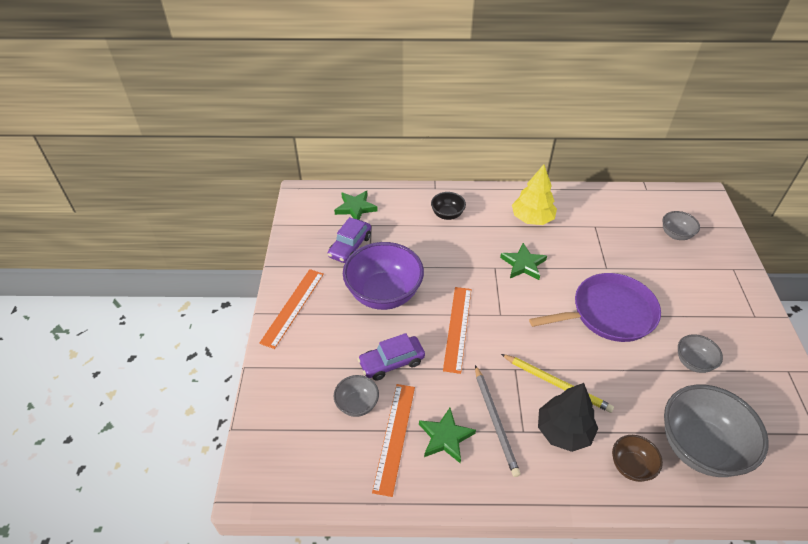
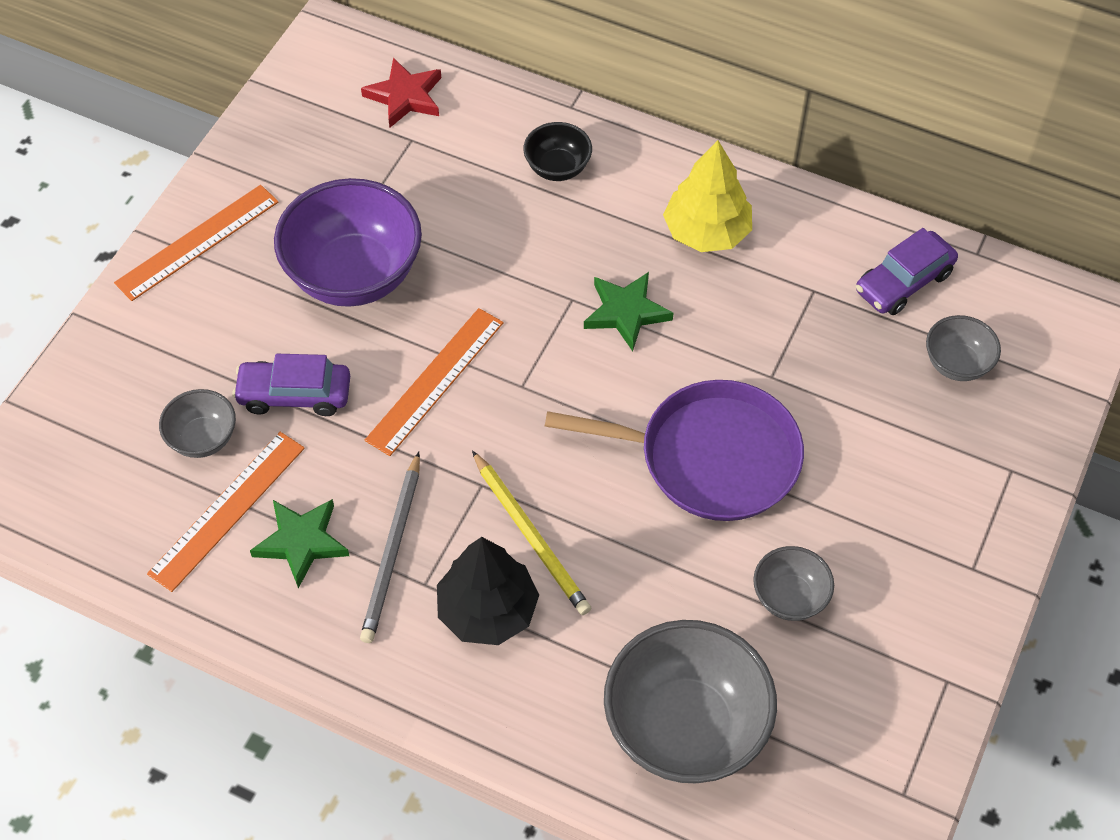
camera: 25 degrees right, 10 degrees up
(350, 246) = (351, 168): purple car -> purple car (903, 282)
(355, 208) = (405, 96): green star -> red star
(631, 466) = (552, 705): brown bowl -> none

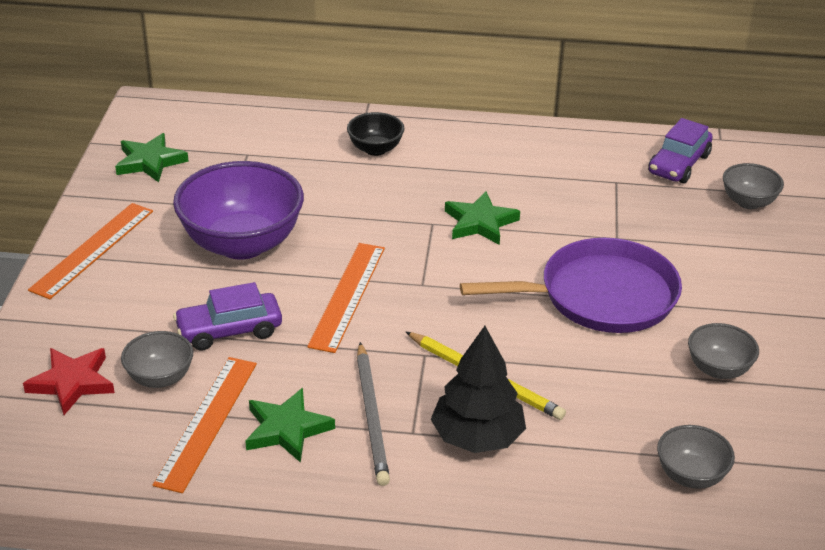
camera: 20 degrees left, 20 degrees down
(302, 125) = (150, 162): none -> green star
(405, 96) = (228, 130): red star -> red star (72, 383)
(685, 727) = (690, 475): grey bowl -> grey bowl, size x0.50
(707, 232) = (514, 164): yellow tree -> none

